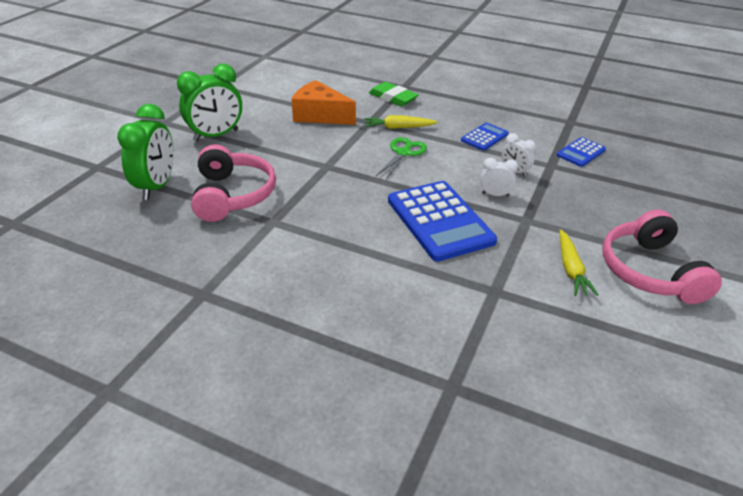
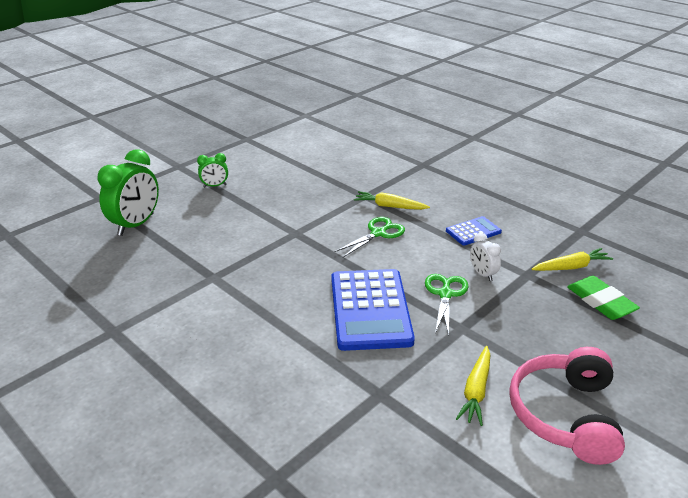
camera: 20 degrees right, 5 degrees down
(216, 135) = (215, 186): green clock -> green clock, size x0.52
(232, 195) = (194, 245): pink headphones -> none
(320, 115) = (321, 181): orange cheese -> none
(393, 97) = (404, 174): green eraser -> green eraser (601, 301)
(495, 194) = (445, 294): white clock -> green scissors
(581, 152) = (571, 267): blue calculator -> yellow carrot

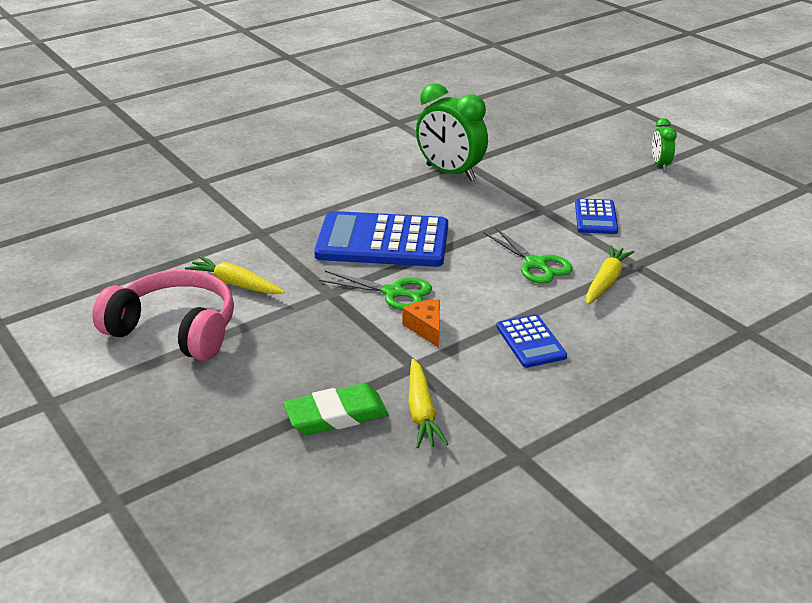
camera: 100 degrees right, 0 degrees up
(136, 224) = (571, 125): green clock -> green clock (450, 173)
(303, 211) = (595, 217): none -> blue calculator
(482, 274) = (426, 328): white clock -> orange cheese

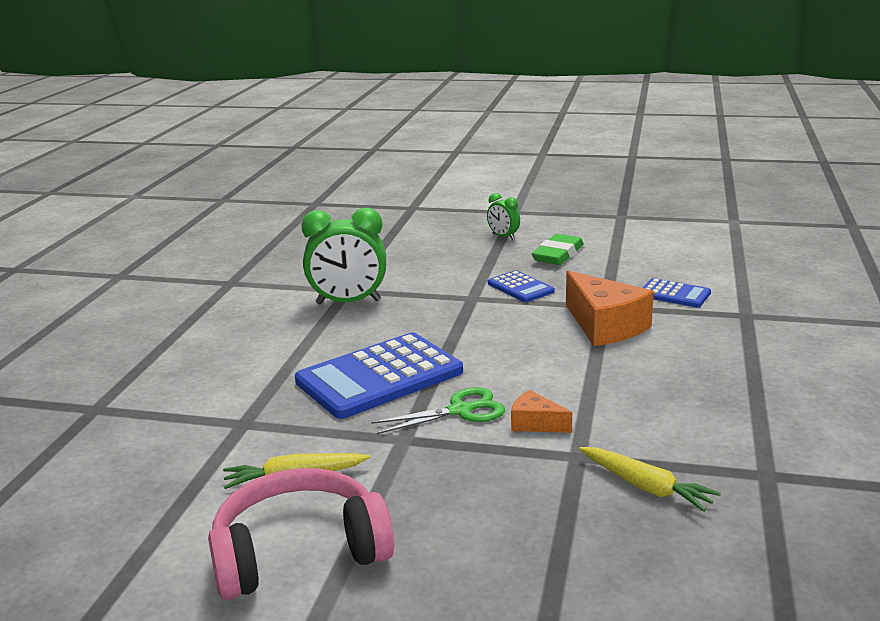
camera: 40 degrees left, 10 degrees down
(336, 415) = (586, 532): green eraser -> green eraser (558, 254)
(530, 342) = (629, 392): blue calculator -> blue calculator (674, 294)
(535, 264) = (534, 337): green scissors -> none
(606, 281) = (605, 326): yellow carrot -> orange cheese

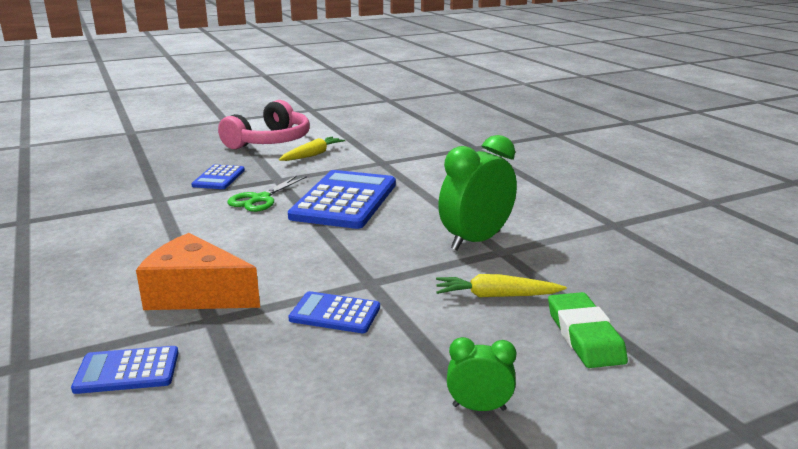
camera: 140 degrees right, 0 degrees up
(472, 473) = (219, 178): none -> blue calculator
(535, 423) = (201, 206): orange cheese -> none
(558, 254) = (349, 395): green eraser -> green eraser (584, 335)
(646, 487) = (107, 197): yellow carrot -> yellow carrot (496, 296)

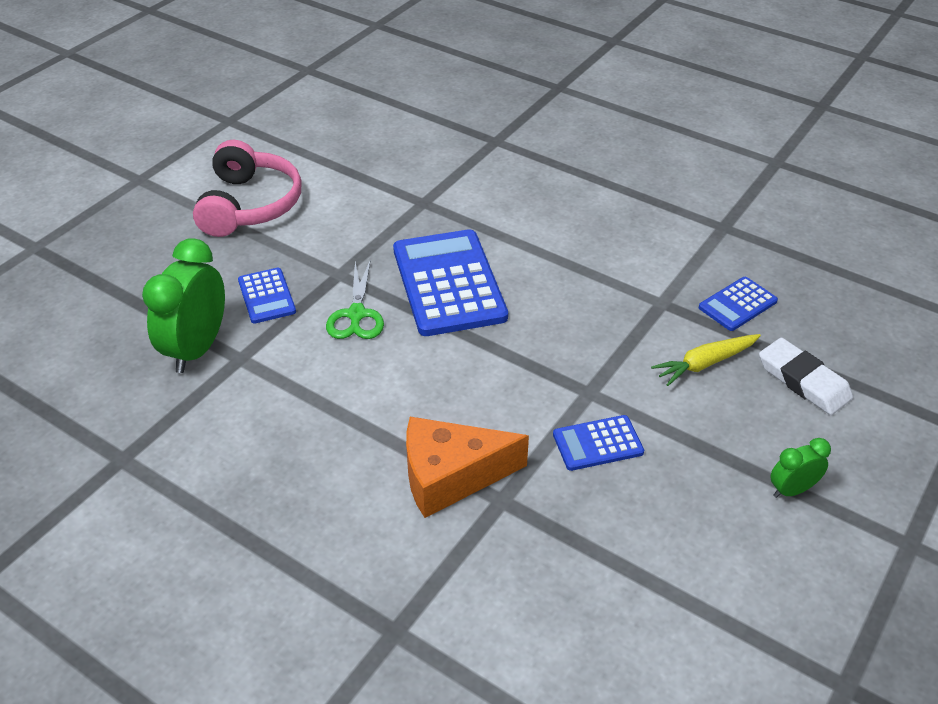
camera: 30 degrees left, 20 degrees up
(127, 371) = (497, 588): blue calculator -> blue calculator (737, 304)
(312, 155) = (330, 215): yellow carrot -> none
(475, 240) = (627, 297): green clock -> green clock (197, 349)
(584, 335) = (803, 381): green eraser -> white eraser

